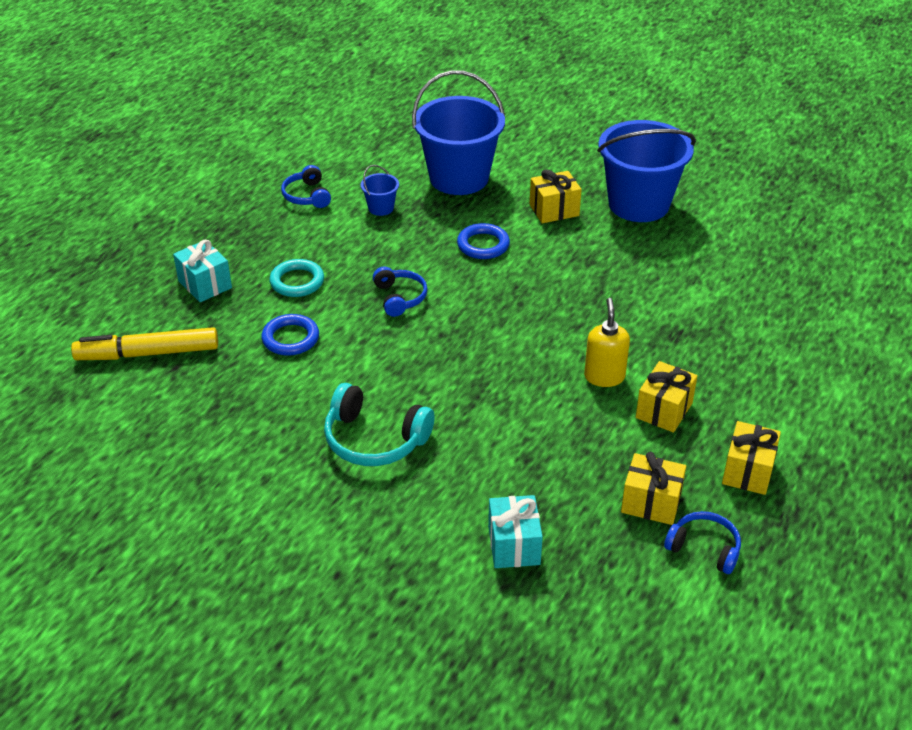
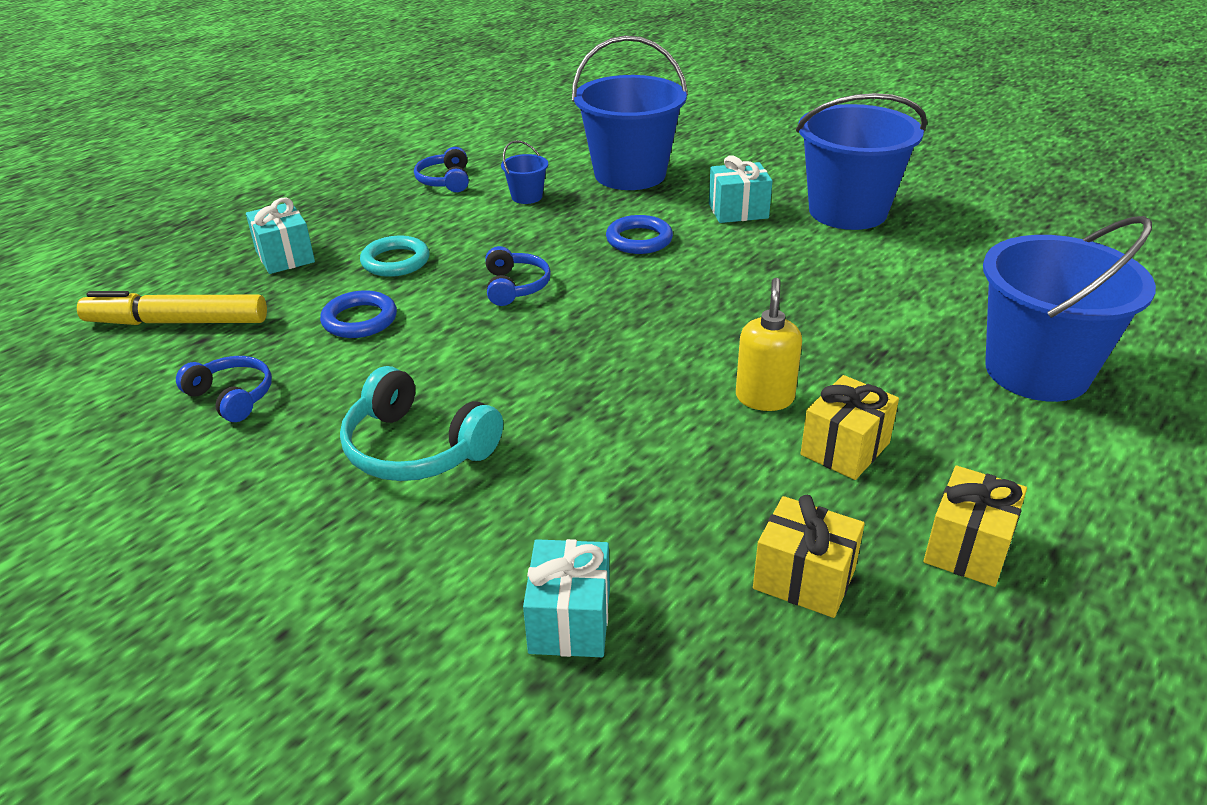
camera: 10 degrees right, 5 degrees down
(554, 210) = (738, 211): yellow gift -> turquoise gift
(704, 548) = (883, 663): blue headphones -> blue headphones (232, 397)
(785, 338) = (1037, 371): none -> blue bucket

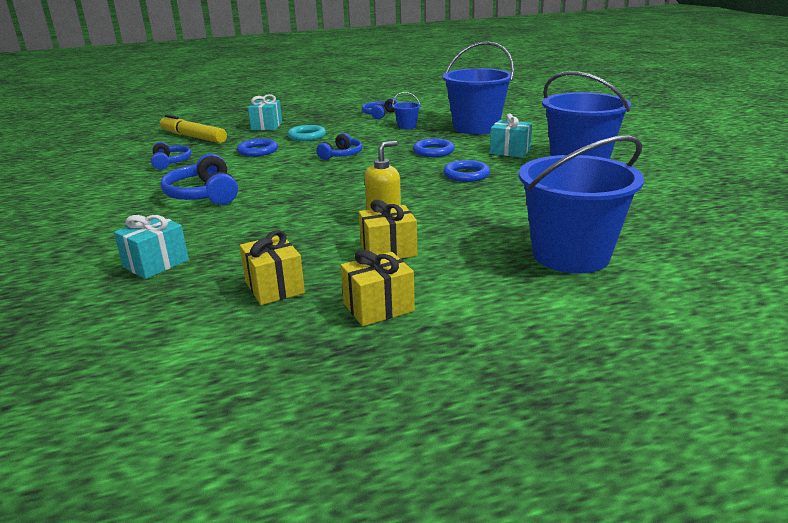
camera: 35 degrees right, 10 degrees down
(417, 448) = (204, 194): turquoise headphones -> blue headphones
(745, 273) = (466, 175): none -> blue ring

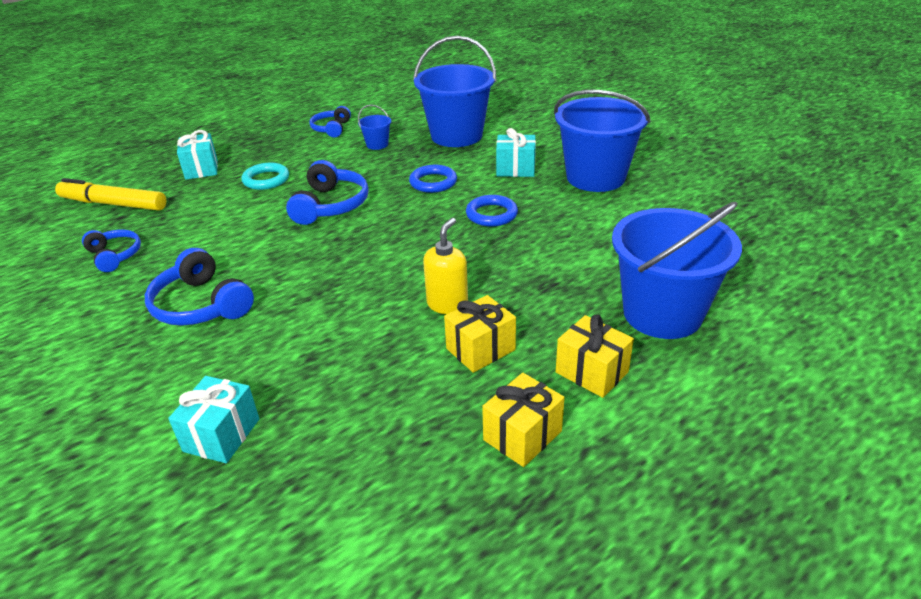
camera: 20 degrees left, 10 degrees up
(258, 151) = (220, 216): blue ring -> none
(274, 287) = (392, 436): yellow gift -> yellow gift (592, 372)
(341, 155) = (330, 205): blue headphones -> blue headphones, size x1.57

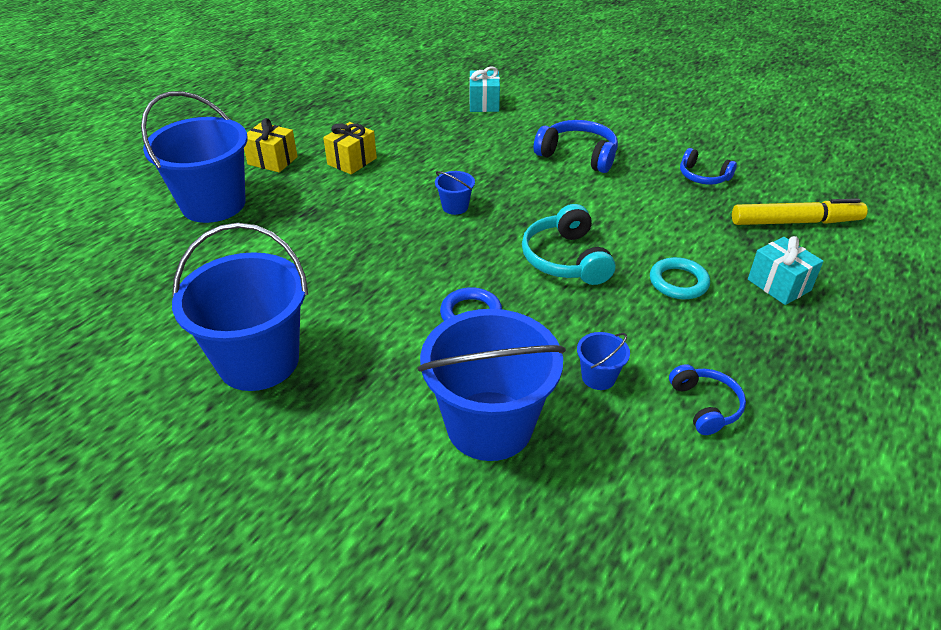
camera: 160 degrees right, 5 degrees up
(330, 205) = (566, 259): blue headphones -> turquoise headphones
(389, 265) = (455, 207): none -> blue bucket
(447, 304) = (388, 184): yellow soap dispenser -> none
(491, 214) = (380, 277): blue ring -> none
(515, 169) = (371, 358): turquoise gift -> none
(522, 435) = (314, 127): yellow gift -> none

